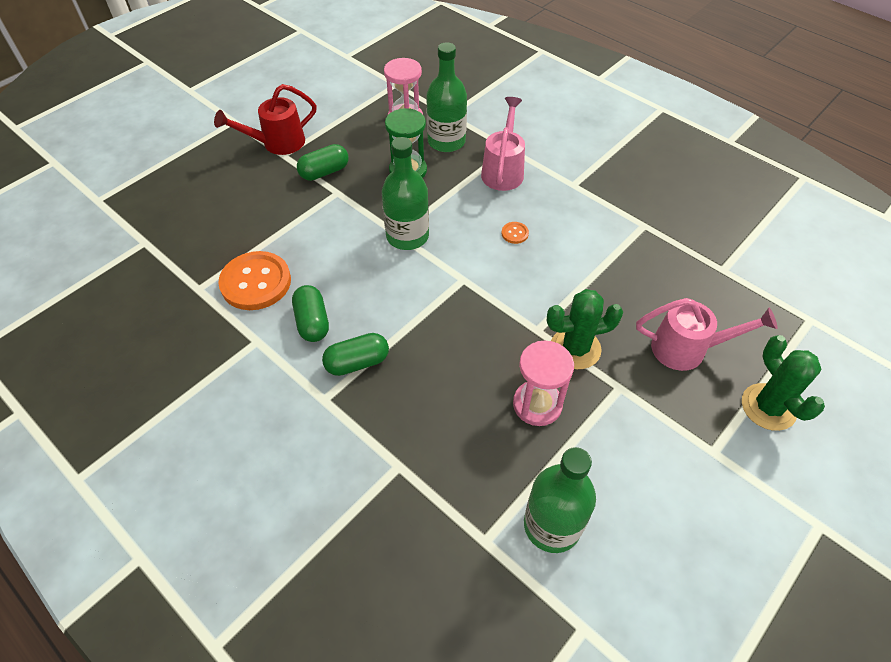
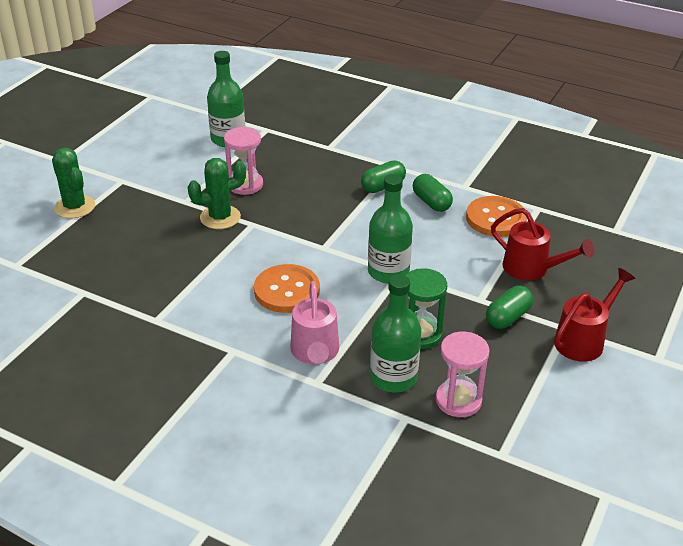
camera: 165 degrees right, 15 degrees down
(267, 213) = (532, 269): none -> red watering can
(514, 233) = (287, 291): orange button -> orange button, size x2.43
(687, 349) = (129, 230): pink watering can -> none

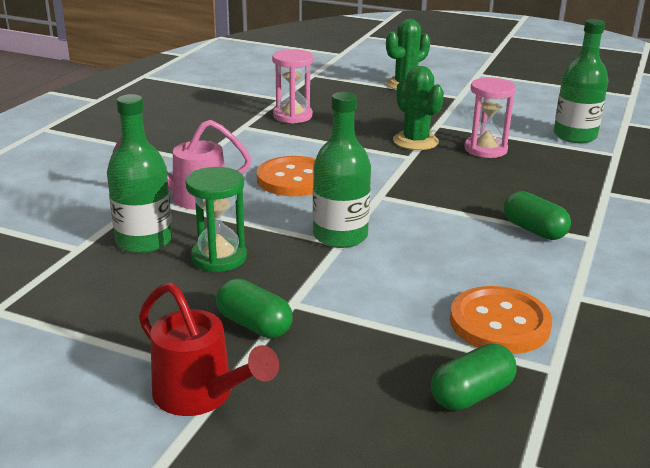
camera: 85 degrees right, 10 degrees down
(431, 202) = (514, 267): green capsule -> green capsule (471, 394)
(458, 400) = (96, 282): pink hourglass -> pink hourglass (292, 116)
(532, 269) = (373, 353): red watering can -> none

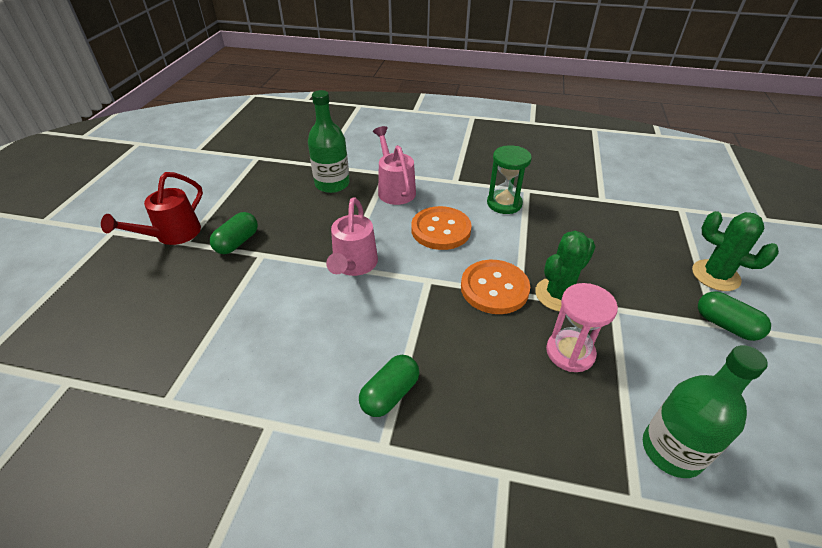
camera: 80 degrees right, 15 degrees up
(219, 257) = (315, 215): green hourglass -> green hourglass (504, 203)
(292, 116) = (567, 211): pink hourglass -> none
(340, 236) = (354, 265): green bottle -> pink watering can
(471, 394) = (147, 350): green capsule -> green capsule (726, 325)
(499, 323) = (230, 366): orange button -> orange button (494, 288)

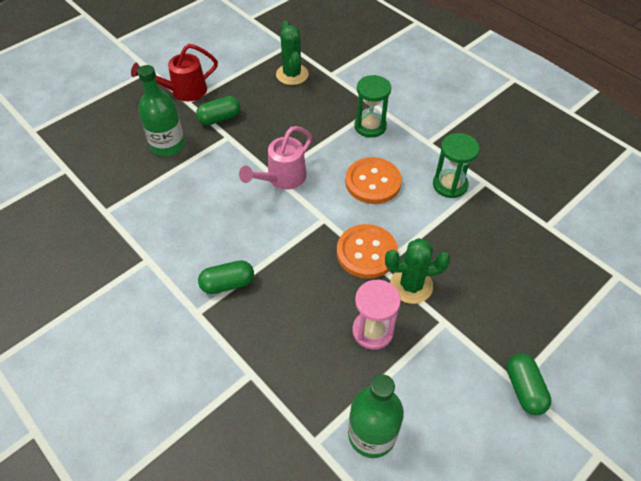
camera: 35 degrees right, 10 degrees up
(332, 184) = (325, 98): green bottle -> green bottle (167, 145)
(395, 189) = (370, 126): pink watering can -> green hourglass
(715, 275) = (570, 349): green cactus -> green cactus (292, 74)

